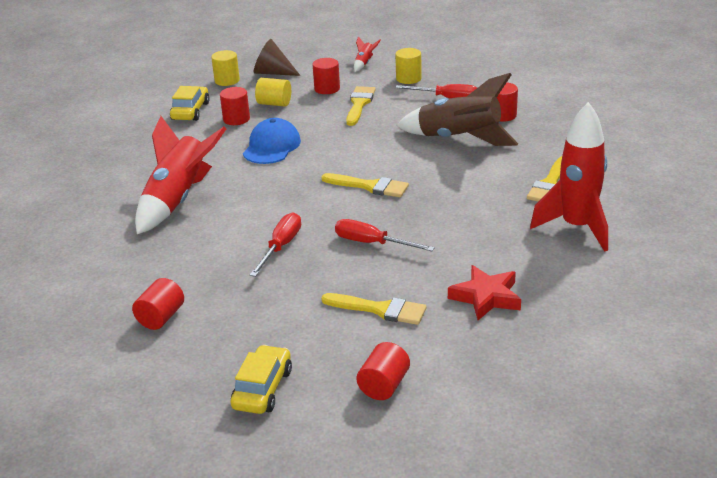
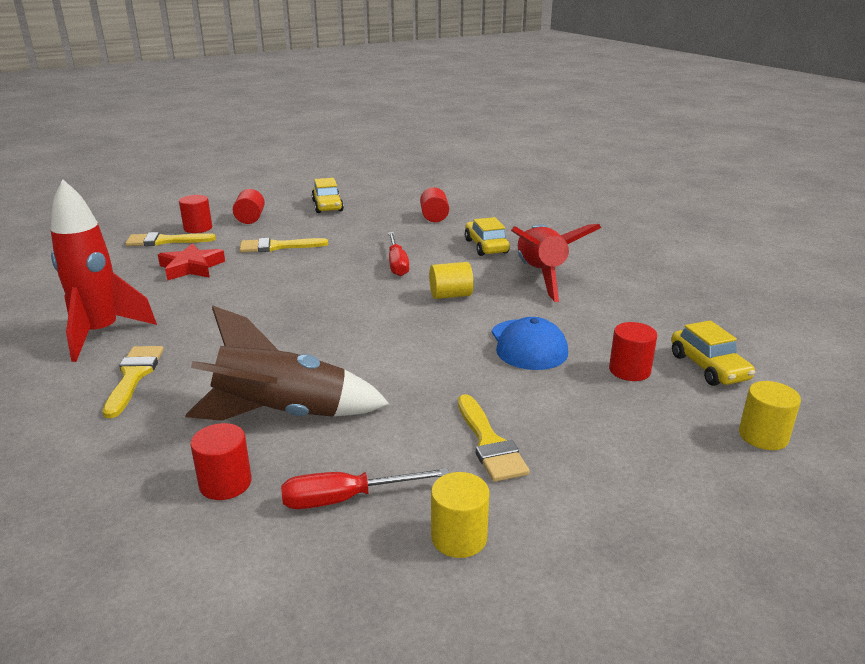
camera: 150 degrees right, 5 degrees down
(172, 249) = (486, 246): none -> yellow car
(273, 73) = (723, 477): brown cone -> none
(274, 103) = (619, 409): yellow cylinder -> yellow cylinder (450, 295)
(327, 89) = (580, 464): red cylinder -> red cylinder (198, 228)
(364, 63) = (593, 563): red rocket -> none
(370, 186) = (360, 327): yellow brush -> yellow brush (165, 241)
(372, 243) = (316, 281): red screwdriver -> none

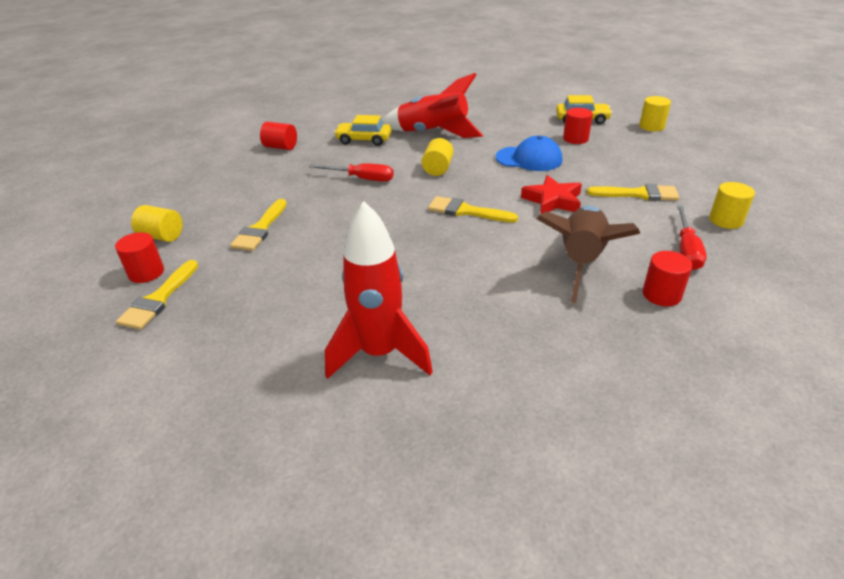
camera: 65 degrees left, 10 degrees up
(133, 376) = (484, 333): yellow brush -> yellow brush (466, 211)
(191, 267) = (260, 285): red star -> red star (552, 200)
(250, 219) = (162, 236): red cylinder -> yellow cylinder
(327, 206) = (185, 189): yellow car -> none

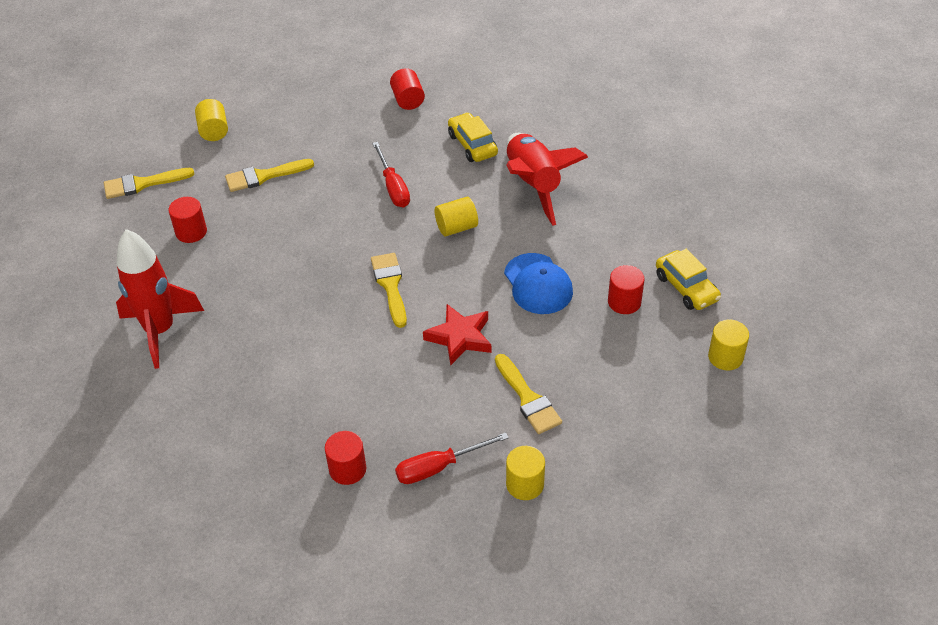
camera: 55 degrees right, 10 degrees up
(146, 273) = (166, 156): red cylinder -> red cylinder (191, 232)
(581, 261) = (362, 398): brown rocket -> none

